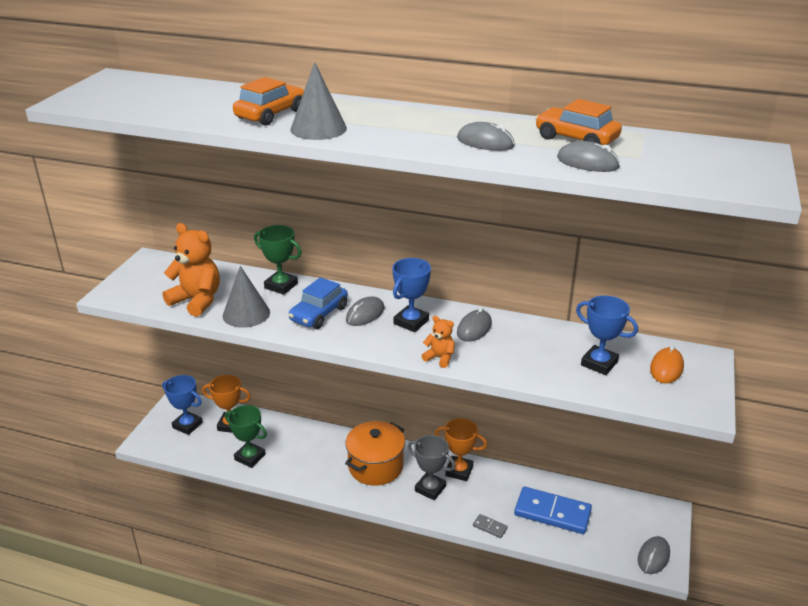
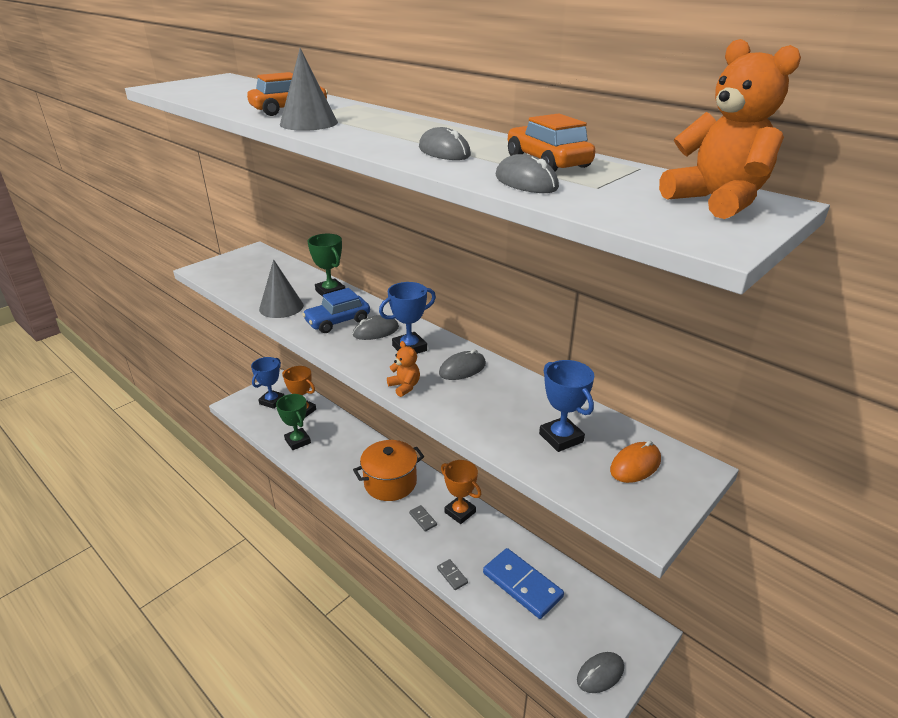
camera: 25 degrees right, 0 degrees up
(187, 425) = (272, 401): blue trophy -> blue trophy turned 60 degrees clockwise
(197, 301) = (256, 288): orange teddy bear -> orange teddy bear (717, 201)
(430, 489) = (423, 519): grey trophy -> grey domino

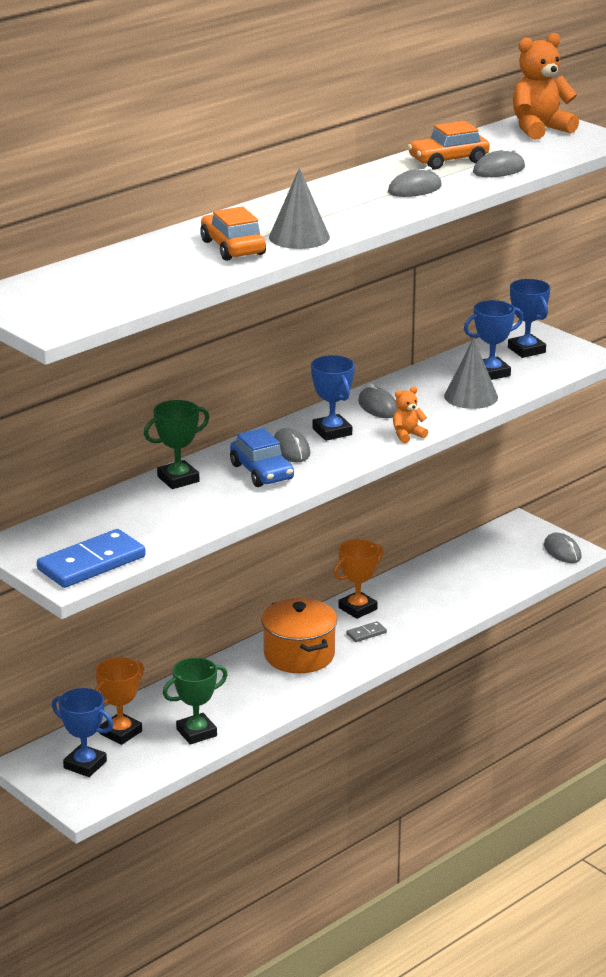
camera: 85 degrees left, 5 degrees down
(281, 307) = (214, 509): grey cone -> grey cone (471, 396)
(452, 575) = (451, 618): grey domino -> none
(522, 585) = (464, 579): blue domino -> blue domino (91, 563)
(635, 465) = (526, 350): orange mouse -> blue trophy

